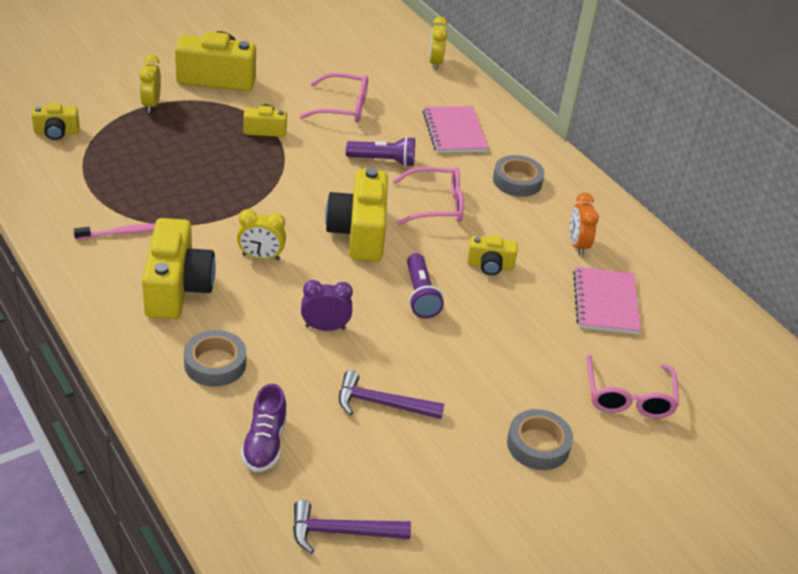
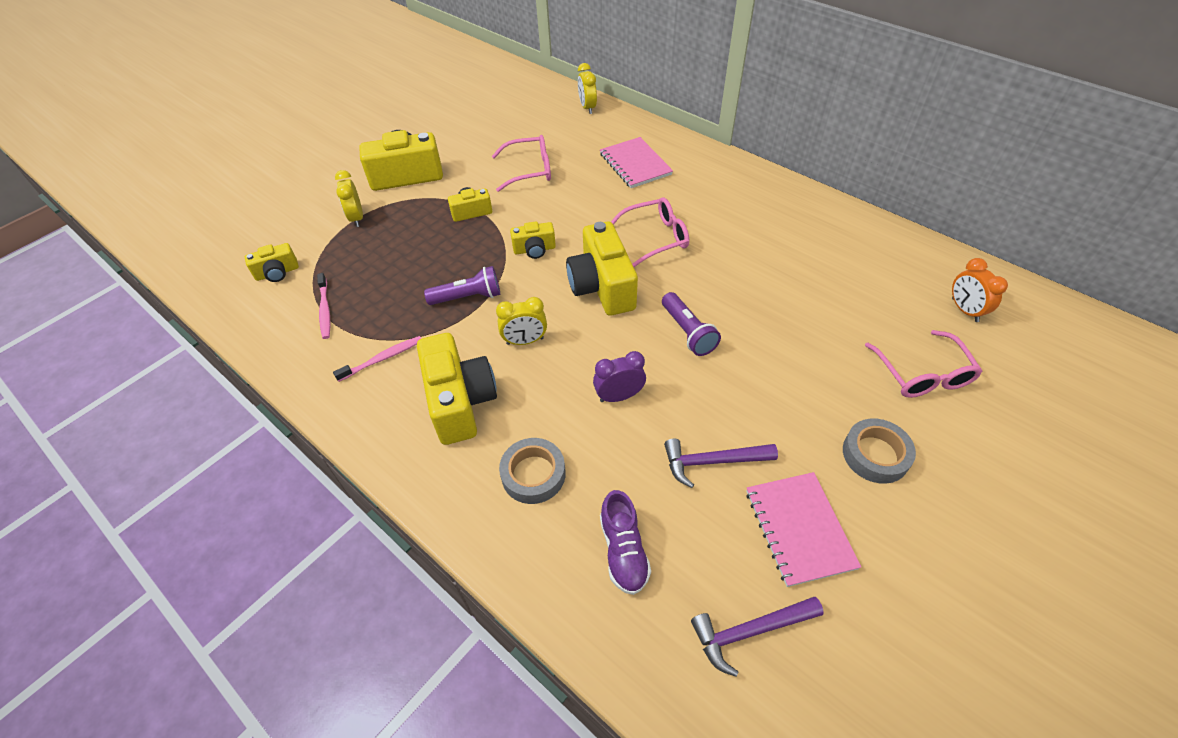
camera: 10 degrees left, 10 degrees up
(87, 177) = (325, 310): none -> pink toothbrush
(383, 161) = (588, 209): purple flashlight -> purple flashlight (468, 297)
(490, 265) = (732, 281): yellow camera -> yellow camera (534, 249)
(517, 181) = (711, 193): grey tape -> none
(577, 245) = (793, 237): orange clock -> orange clock (964, 310)
(605, 302) = (848, 285): pink notebook -> pink notebook (799, 529)

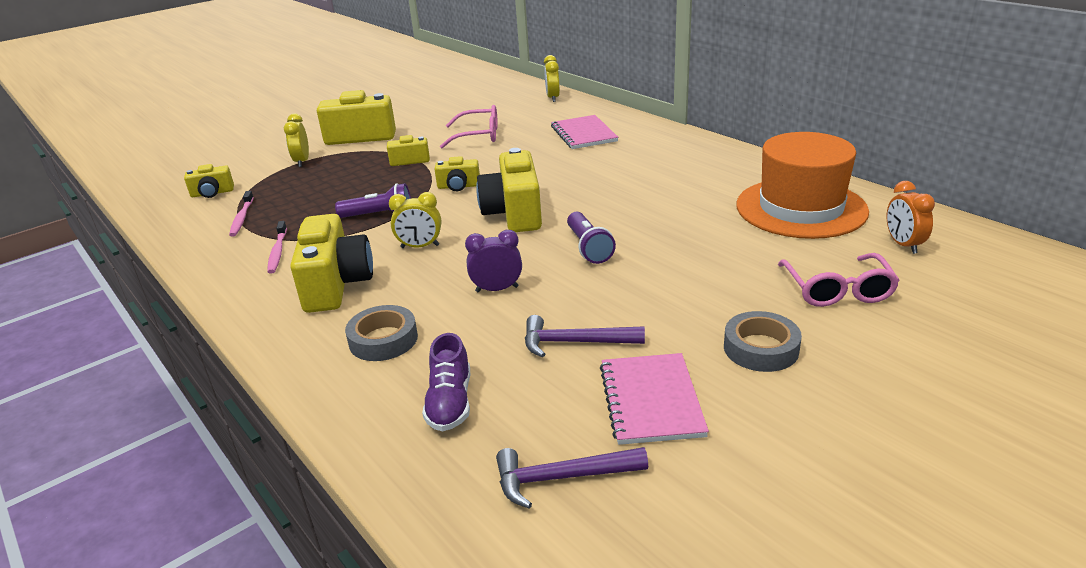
camera: 10 degrees right, 20 degrees down
(382, 359) = (277, 252): pink toothbrush -> pink toothbrush turned 105 degrees clockwise
(655, 238) = (582, 182): pink glasses -> none
(866, 265) = (801, 208): none -> orange hat

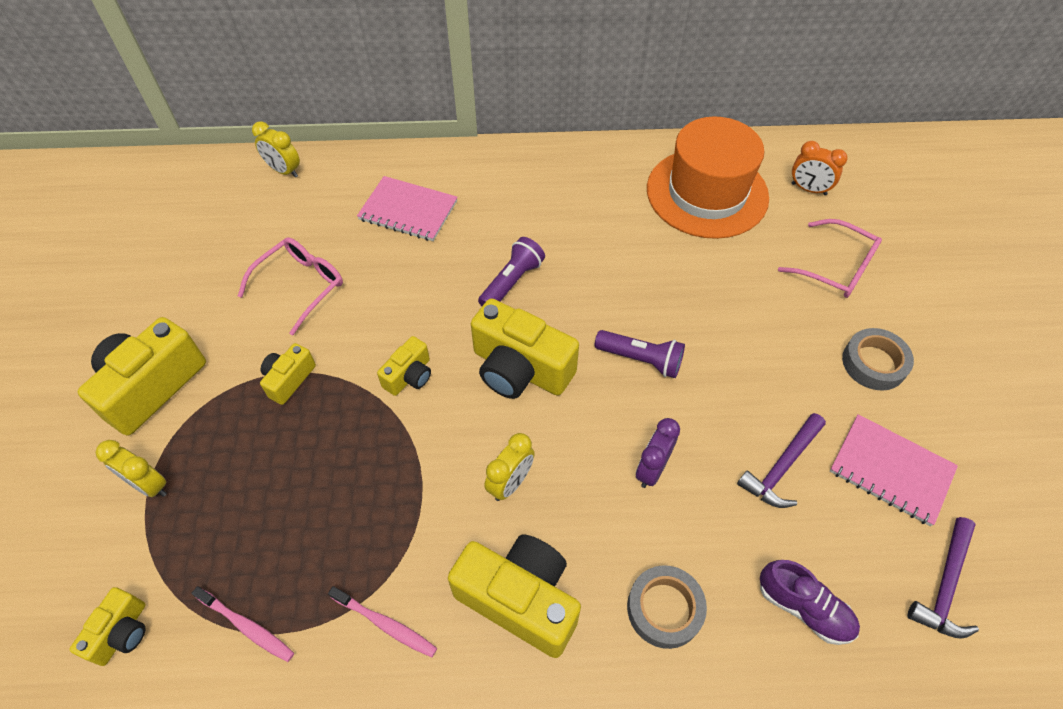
camera: 55 degrees left, 25 degrees up
(379, 215) = (399, 481): purple flashlight -> purple flashlight (511, 282)

